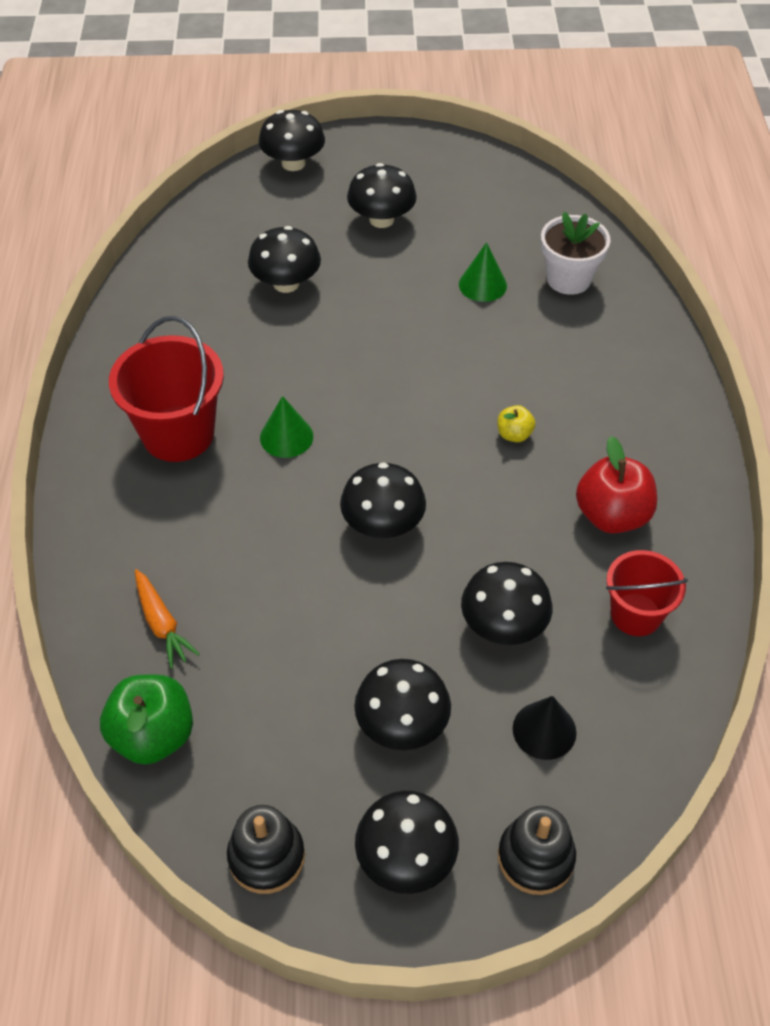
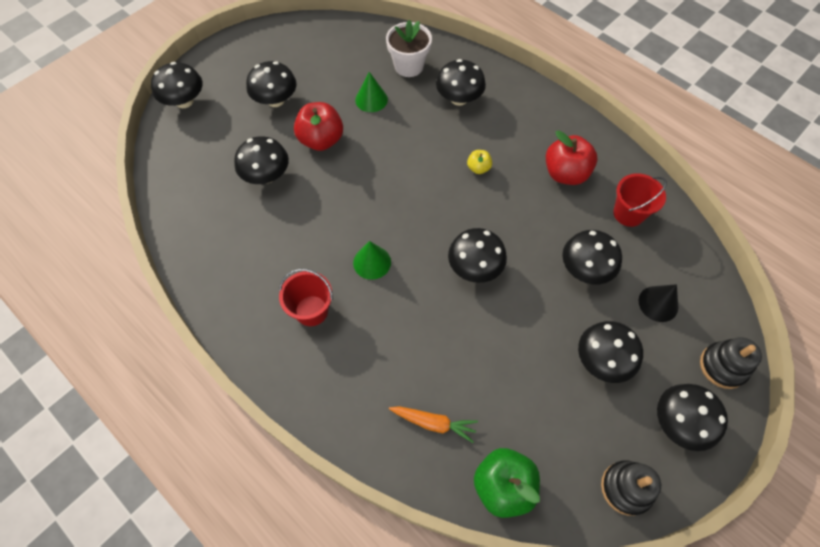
camera: 45 degrees left, 10 degrees up
(178, 434) = (311, 310): red bucket -> red bucket, size x0.63
(380, 288) = (321, 140): none -> red apple
(584, 350) = (459, 98): none -> black mushroom

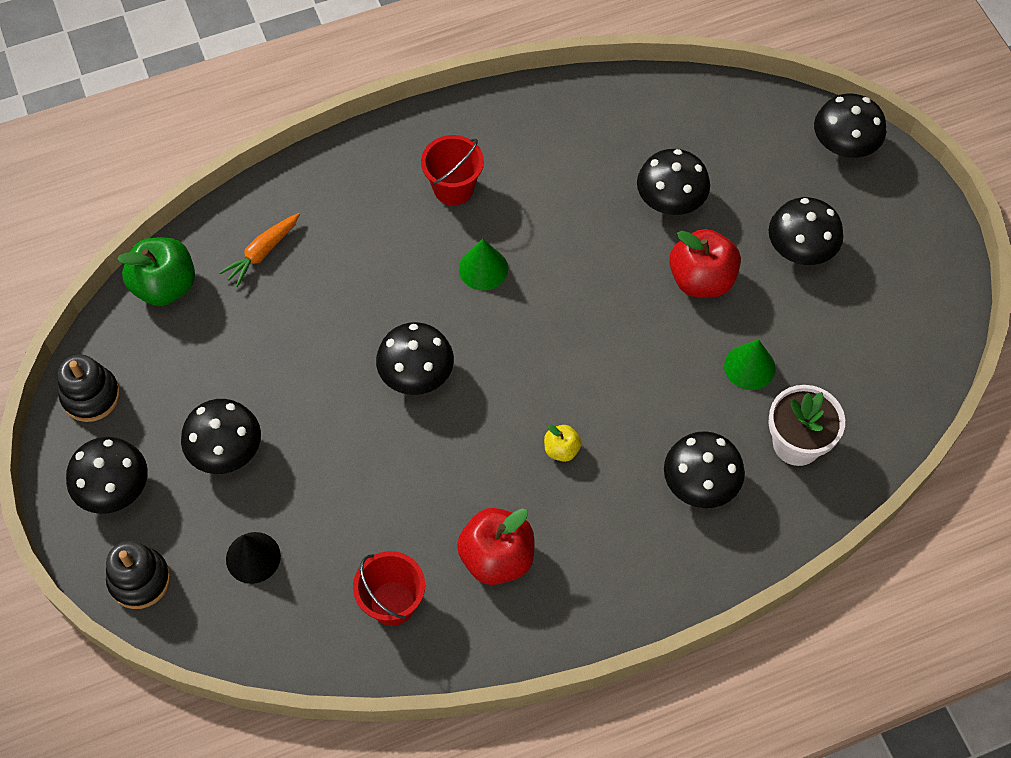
camera: 115 degrees right, 0 degrees up
(585, 269) = (345, 499): black mushroom -> none

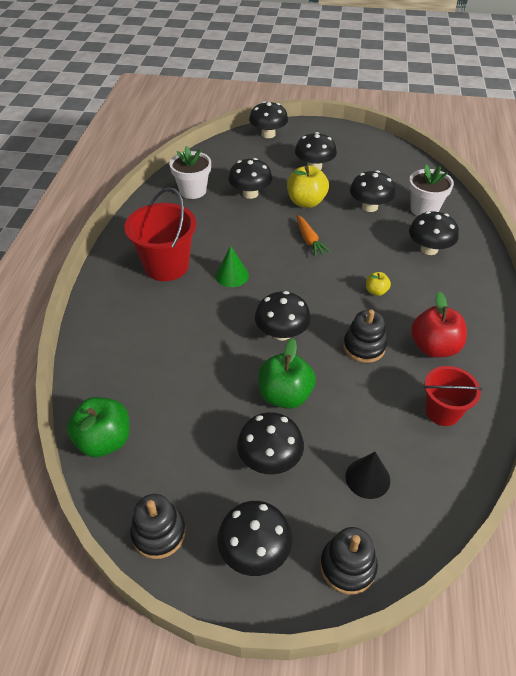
camera: 60 degrees left, 15 degrees down
(262, 253) = (128, 372): orange carrot -> orange carrot (309, 240)
(320, 424) = (285, 395): none -> green apple
(448, 476) = (364, 347): none -> black stacking toy
(453, 188) = (166, 266): red bucket -> red bucket, size x1.60
(626, 129) = (193, 191): none -> white flower pot
(701, 279) = (306, 202): red apple -> yellow apple
(749, 367) = (369, 207): green cone -> black mushroom

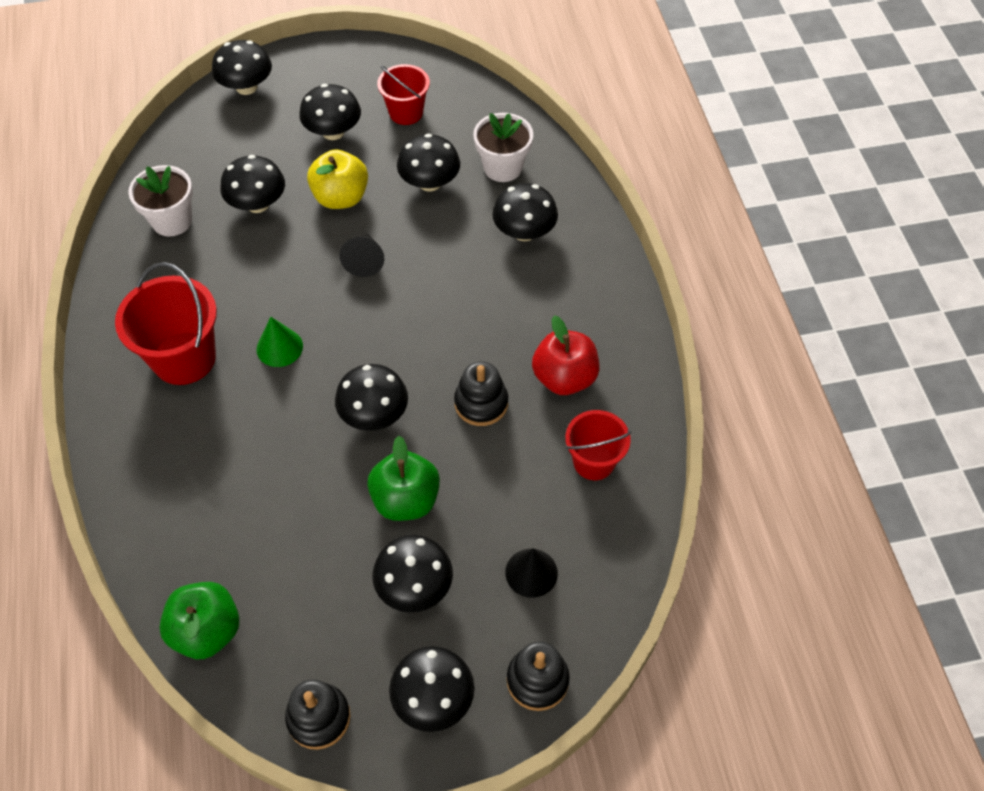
camera: 20 degrees left, 10 degrees up
(309, 240) = (364, 261): orange carrot -> black cone
(366, 166) = (406, 112): none -> red bucket
(376, 291) = (474, 317): yellow apple -> none

